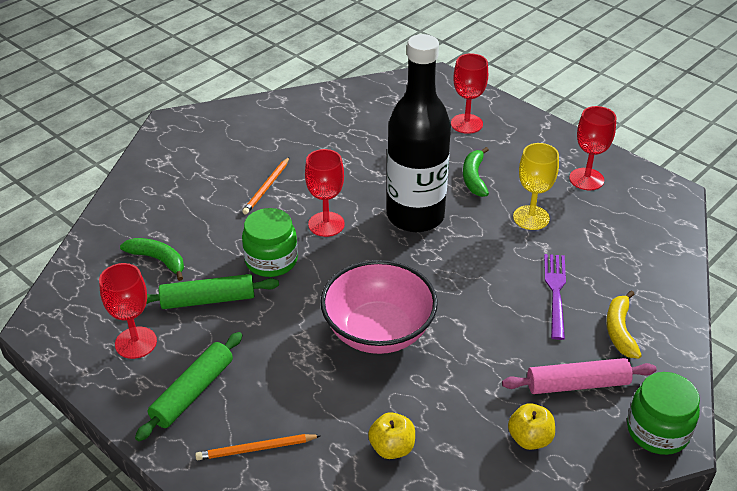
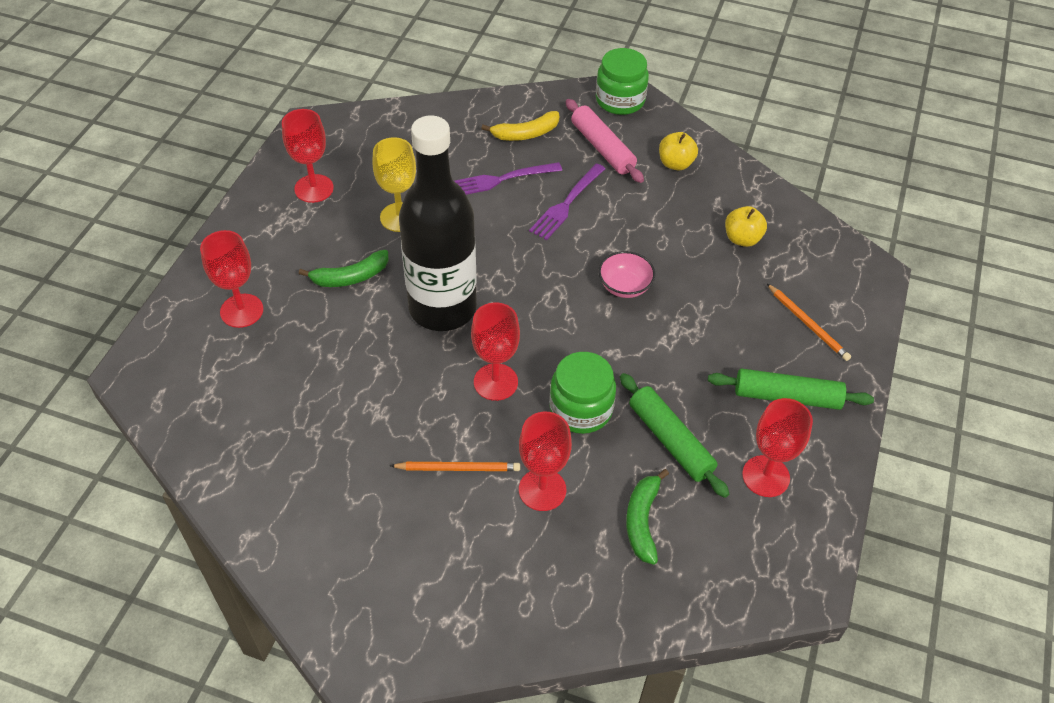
camera: 115 degrees left, 10 degrees up
(220, 220) = (542, 489): none -> red goblet
(378, 331) = (624, 286): pink bowl -> pink bowl, size x0.49
(503, 328) = (566, 204): none -> purple fork

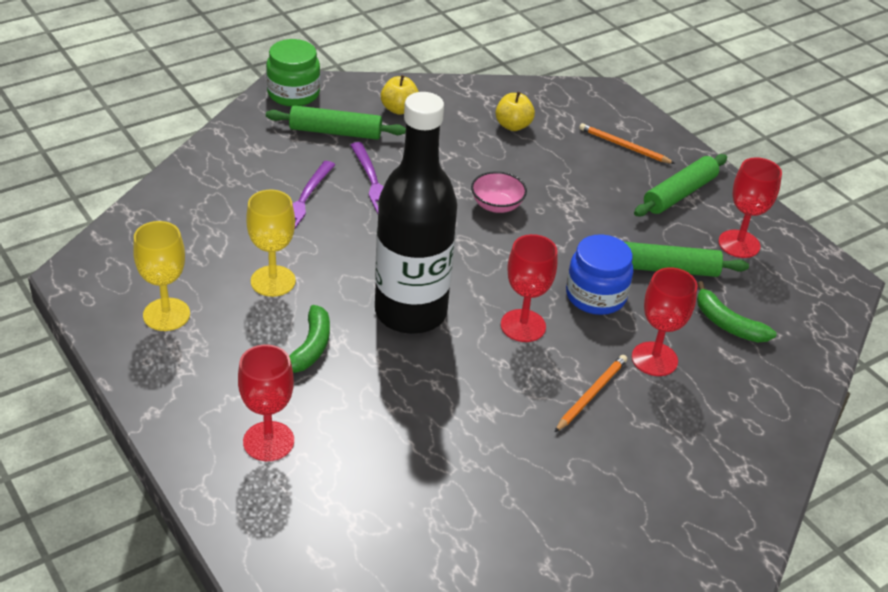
camera: 55 degrees left, 10 degrees down
(314, 188) = (166, 314): red goblet -> yellow goblet
(526, 134) = (265, 159): yellow banana -> none
(581, 409) = (595, 296): green jar -> blue jar
(602, 148) = (335, 132): pink rolling pin -> green rolling pin
(807, 324) = (624, 146): orange pencil -> orange pencil turned 150 degrees counterclockwise

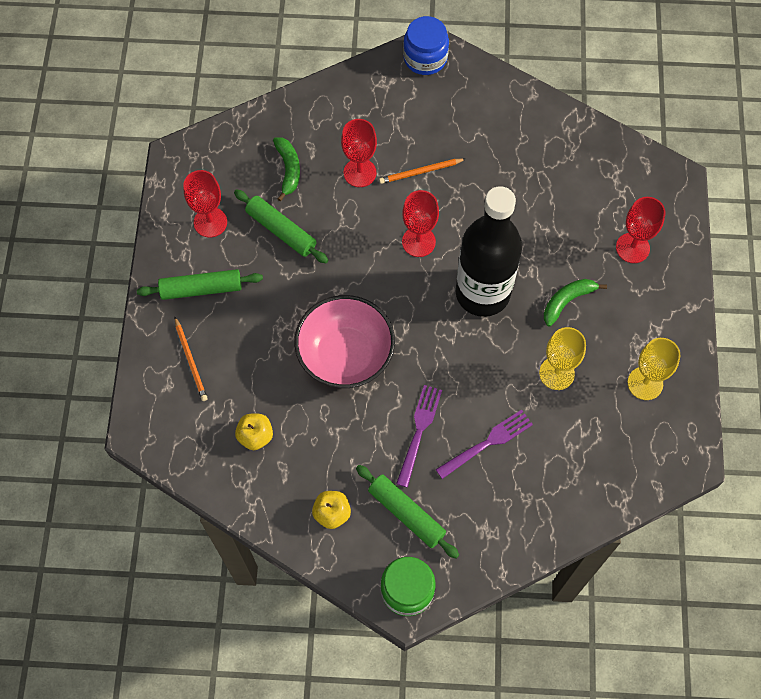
camera: 140 degrees left, 25 degrees up
(497, 205) = (345, 355): pink bowl -> pink bowl, size x2.06
(595, 296) = (350, 237): blue jar -> blue jar (425, 58)

